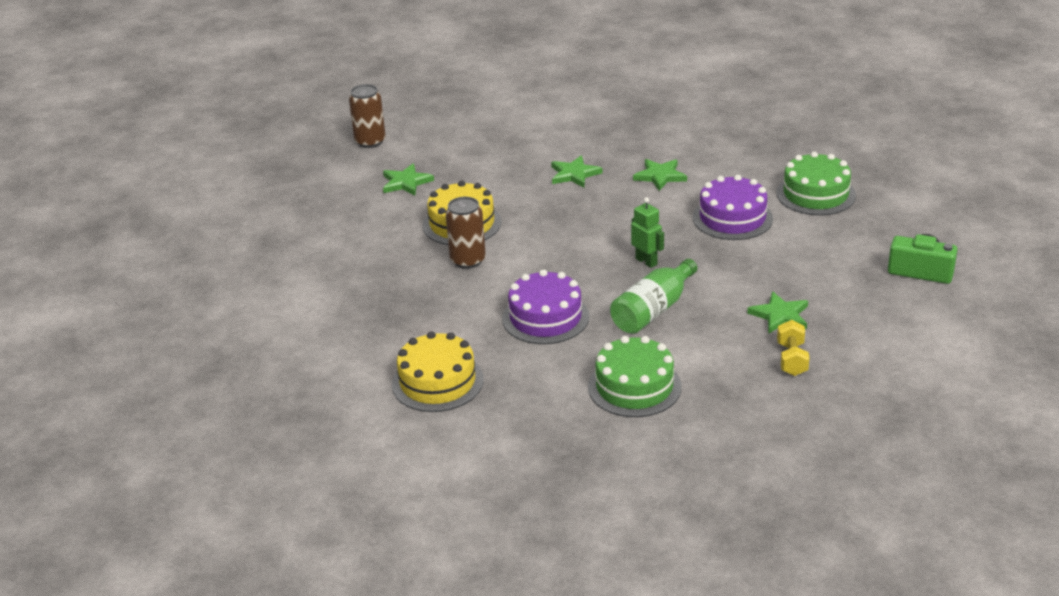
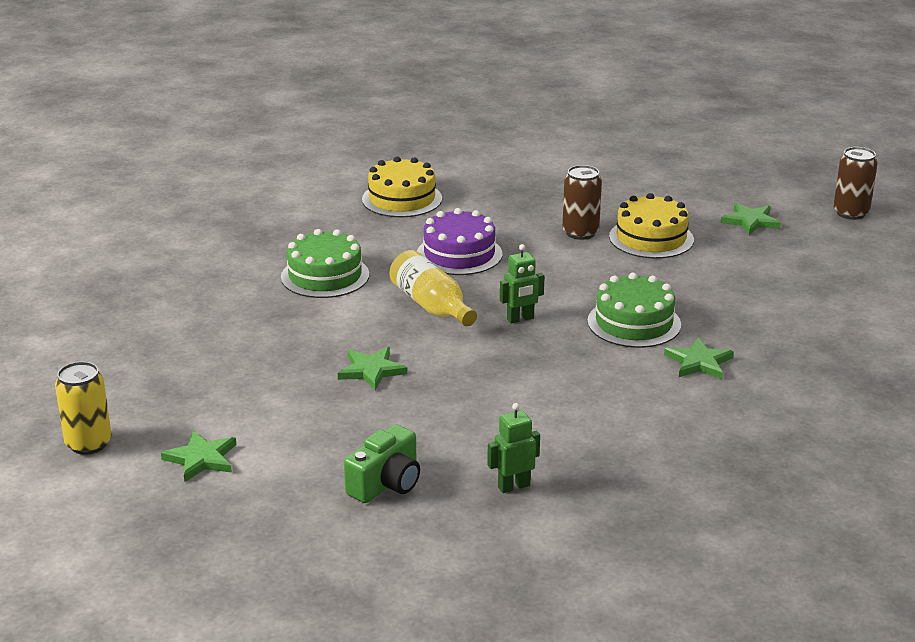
camera: 105 degrees right, 5 degrees down
(574, 174) = (727, 311): green star -> green star (201, 459)
(653, 310) = (431, 306): green bottle -> yellow bottle
(732, 218) = (578, 388): purple cake -> none
(792, 359) = (297, 359): yellow dumbbell -> none
(815, 194) = (602, 459): green cake -> green cake (634, 323)
(876, 221) = (513, 486): none -> green robot
(1007, 433) = (88, 443): none -> yellow can

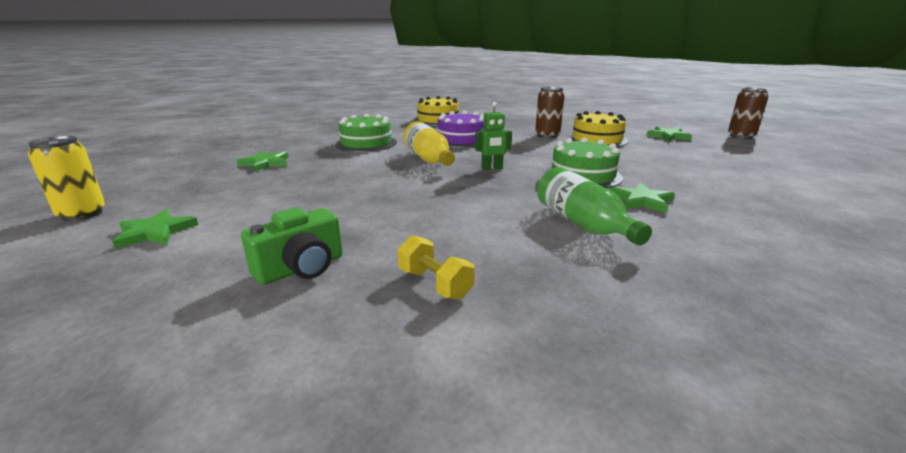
camera: 10 degrees right, 5 degrees down
(371, 370) = (358, 187): green star -> green star (265, 163)
(513, 486) = (435, 284): green robot -> yellow dumbbell
(636, 404) = (583, 224): none -> green bottle

